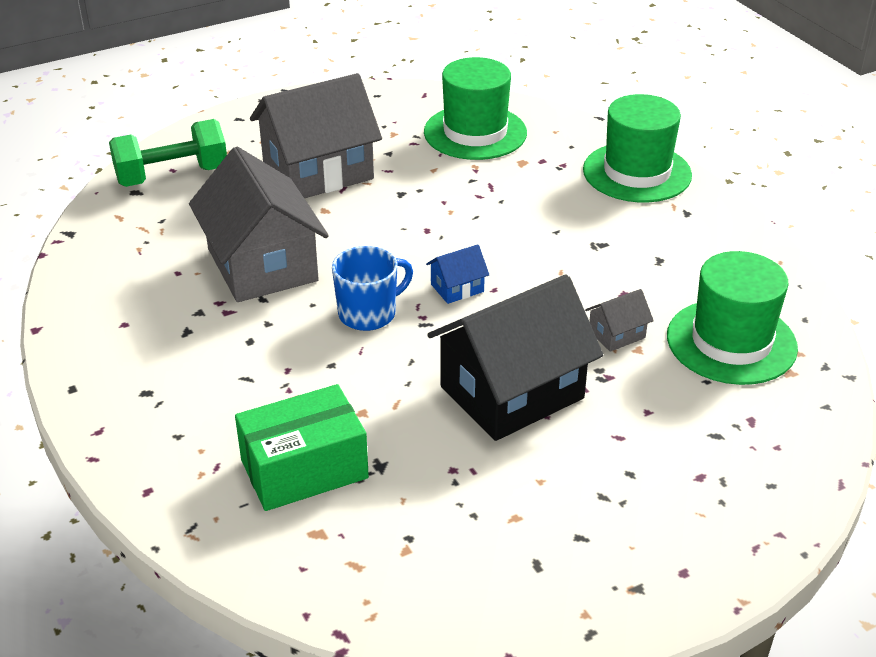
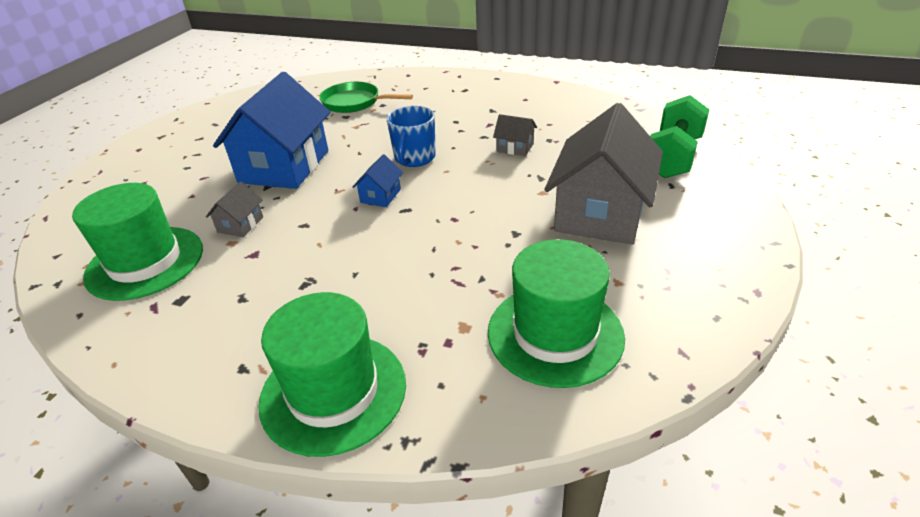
camera: 140 degrees right, 0 degrees up
(262, 265) = (515, 147): grey house -> grey house, size x0.42
(304, 469) = (355, 103): green box -> green pan
(512, 392) = (284, 166): black house -> blue house

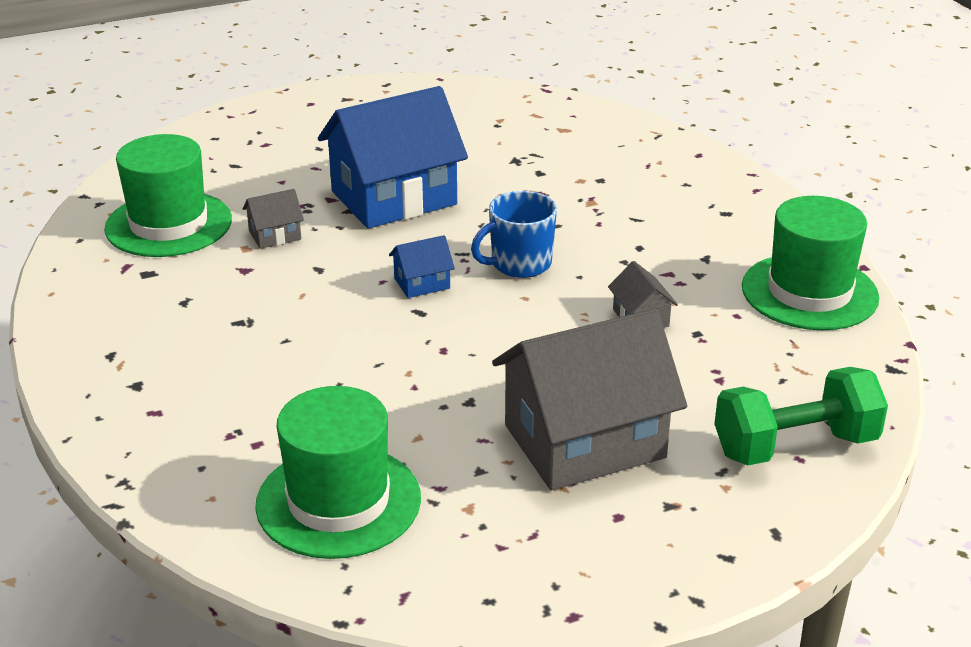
camera: 45 degrees right, 5 degrees down
(333, 392) = (134, 415): green hat -> green hat (809, 292)
(355, 103) = (576, 160): green pan -> none

